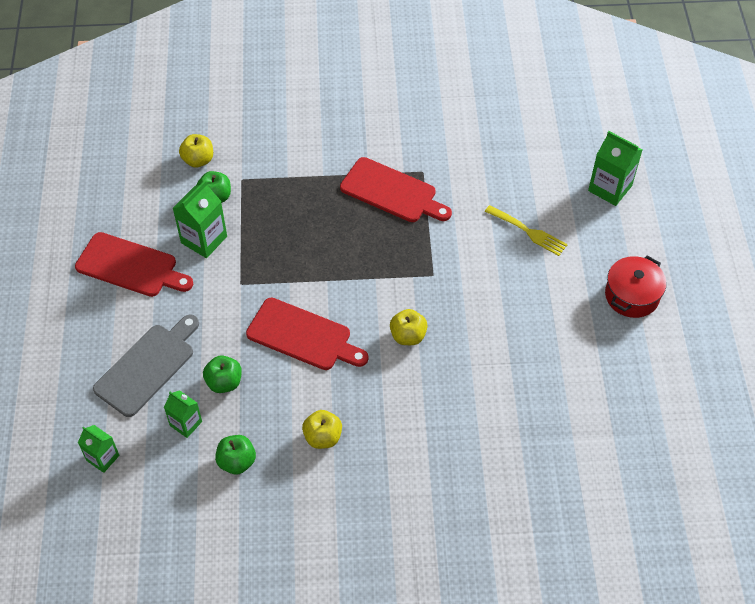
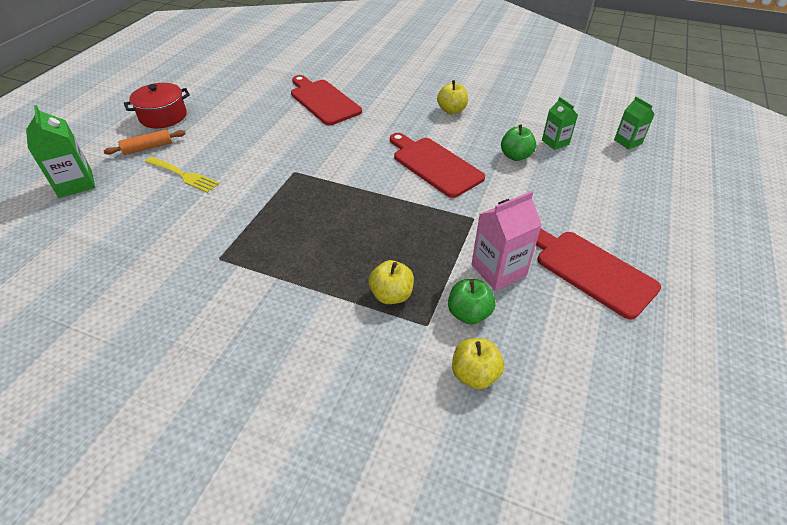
camera: 155 degrees left, 10 degrees down
(148, 366) = (582, 183): grey cutting board -> none
(204, 239) = (498, 270): green carton -> pink carton
(237, 462) = (520, 115): green apple -> none
(392, 192) = (268, 249): red cutting board -> red cutting board (323, 101)
(408, 336) = (349, 141): yellow apple -> yellow apple (391, 295)
(528, 232) = (183, 175): yellow fork -> yellow fork turned 150 degrees clockwise
(597, 249) = (148, 148): none -> orange rolling pin

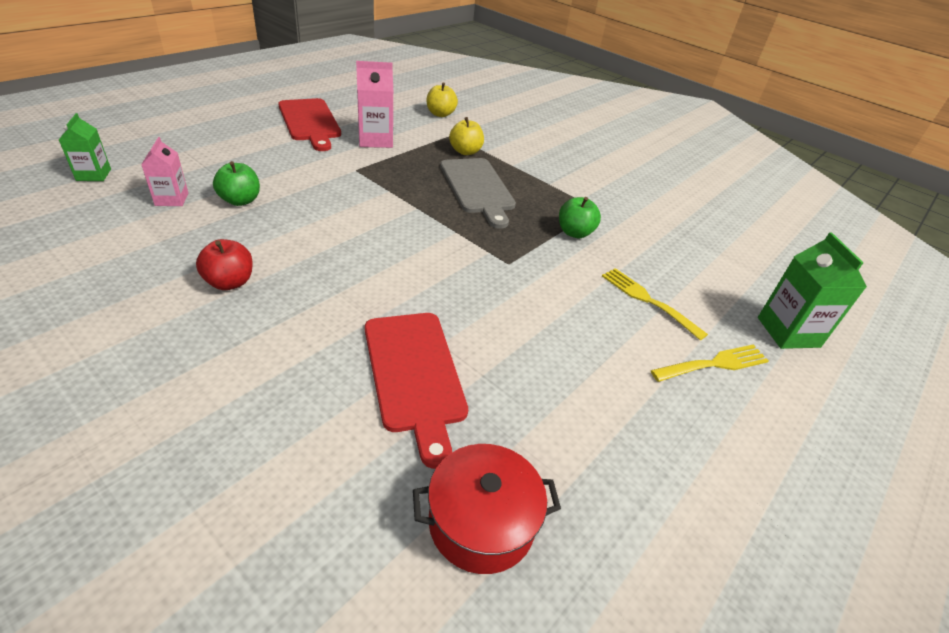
camera: 165 degrees left, 5 degrees down
(148, 148) = (714, 364): orange rolling pin -> yellow fork
(163, 116) = (714, 434): red pot -> red pot (481, 522)
(349, 239) = (477, 188): none -> grey cutting board
(434, 165) = (341, 220): red cutting board -> none
(451, 110) = (230, 282): yellow apple -> red apple
(469, 313) = (420, 131): green apple -> green apple (574, 233)
(555, 142) = (171, 199): green carton -> pink carton

